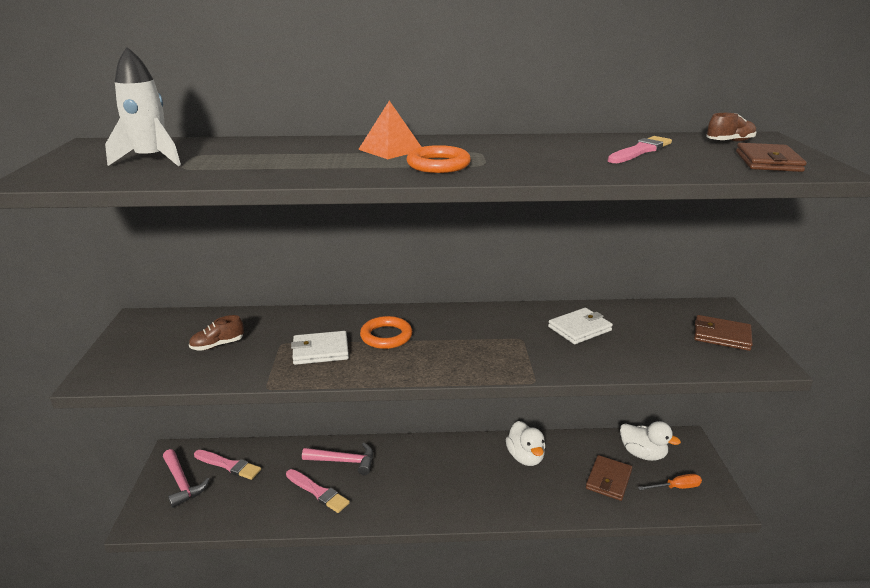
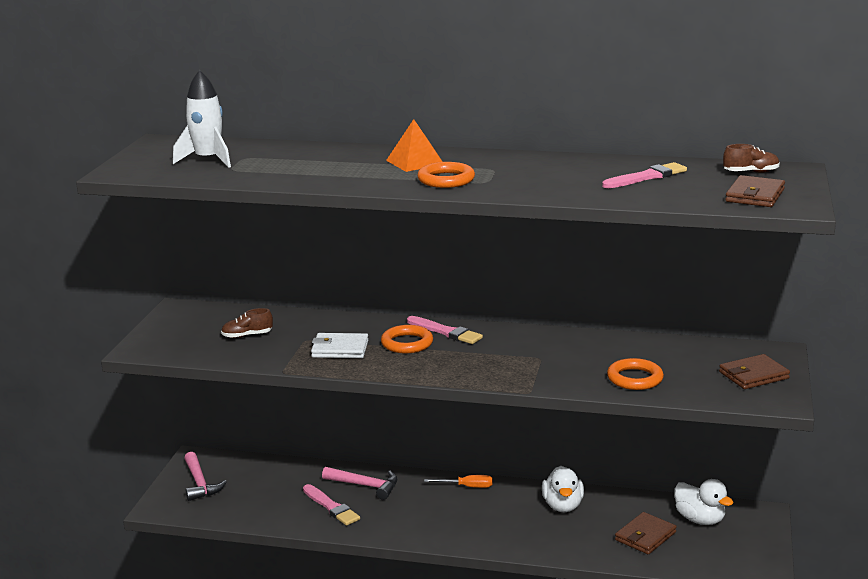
camera: 15 degrees right, 5 degrees down
(228, 465) = (247, 475): pink brush -> pink brush (446, 332)
(579, 328) = (606, 355): white wallet -> none
(622, 352) = (635, 378): none -> orange ring
(676, 487) = (718, 552): orange screwdriver -> orange screwdriver (467, 487)
(721, 336) = (753, 375): brown wallet -> brown wallet turned 60 degrees counterclockwise

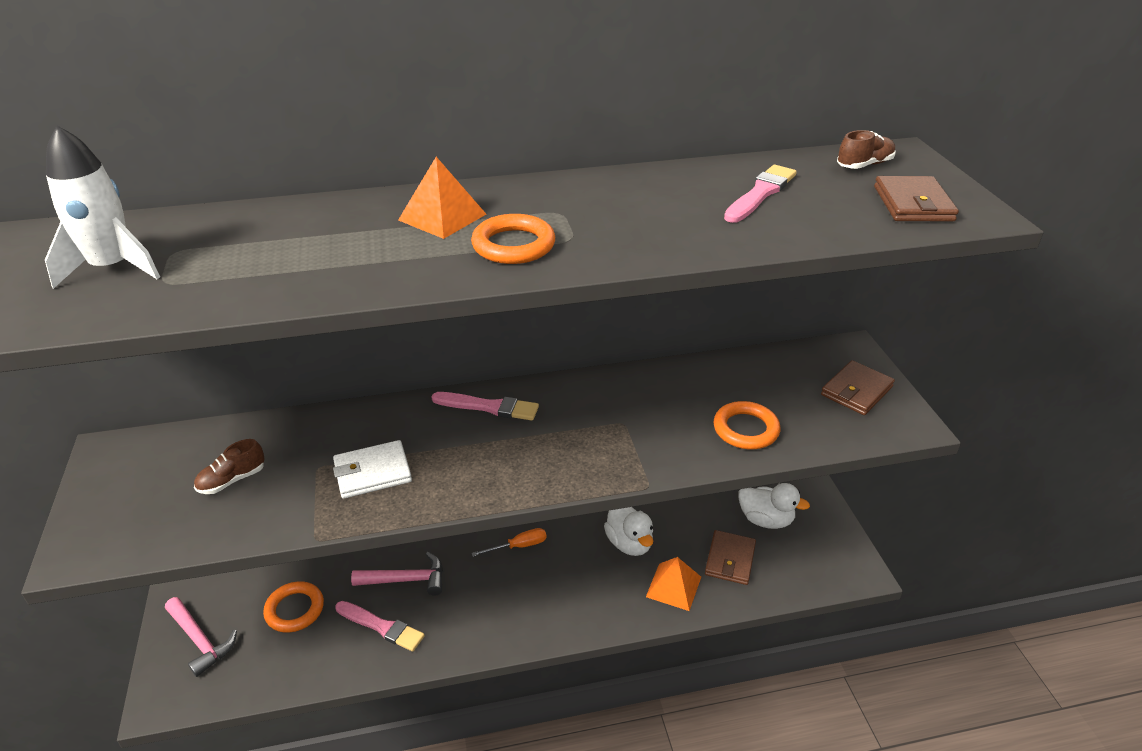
camera: 25 degrees left, 15 degrees up
(407, 343) = (453, 439): orange ring -> orange ring (294, 609)
(581, 540) = (673, 586): none -> orange pyramid

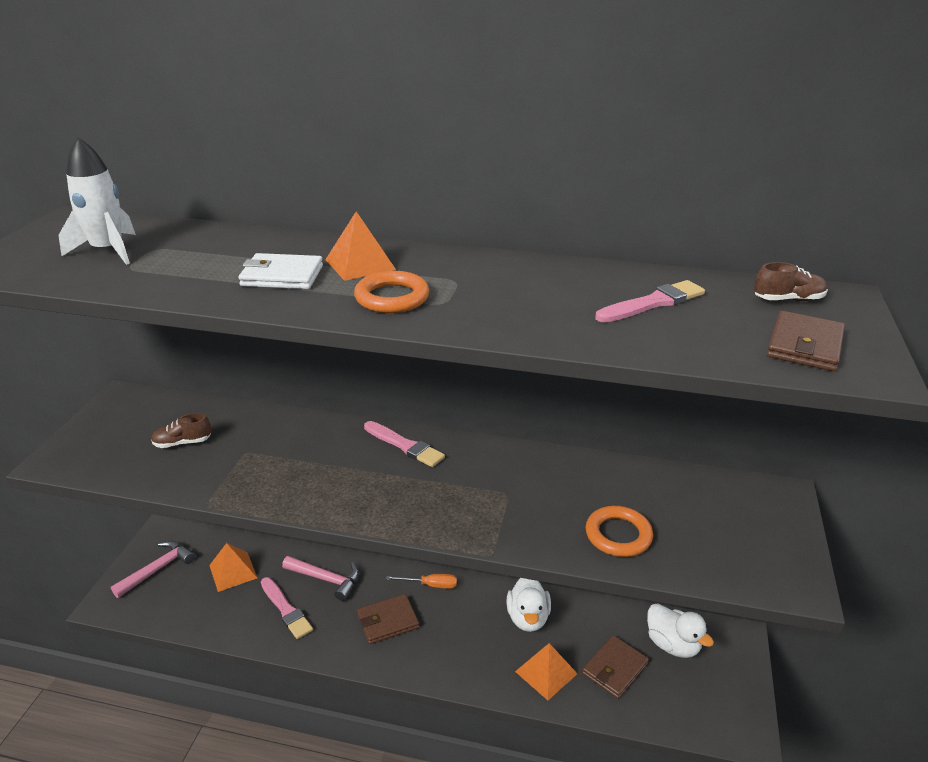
camera: 25 degrees right, 5 degrees down
(200, 640) = (158, 569): pink hammer -> pink hammer turned 120 degrees counterclockwise
(294, 609) = (233, 571): orange ring -> orange pyramid
(373, 472) = (281, 469): white wallet -> white wallet (282, 276)
(856, 391) = (760, 535): brown wallet -> brown wallet (388, 621)

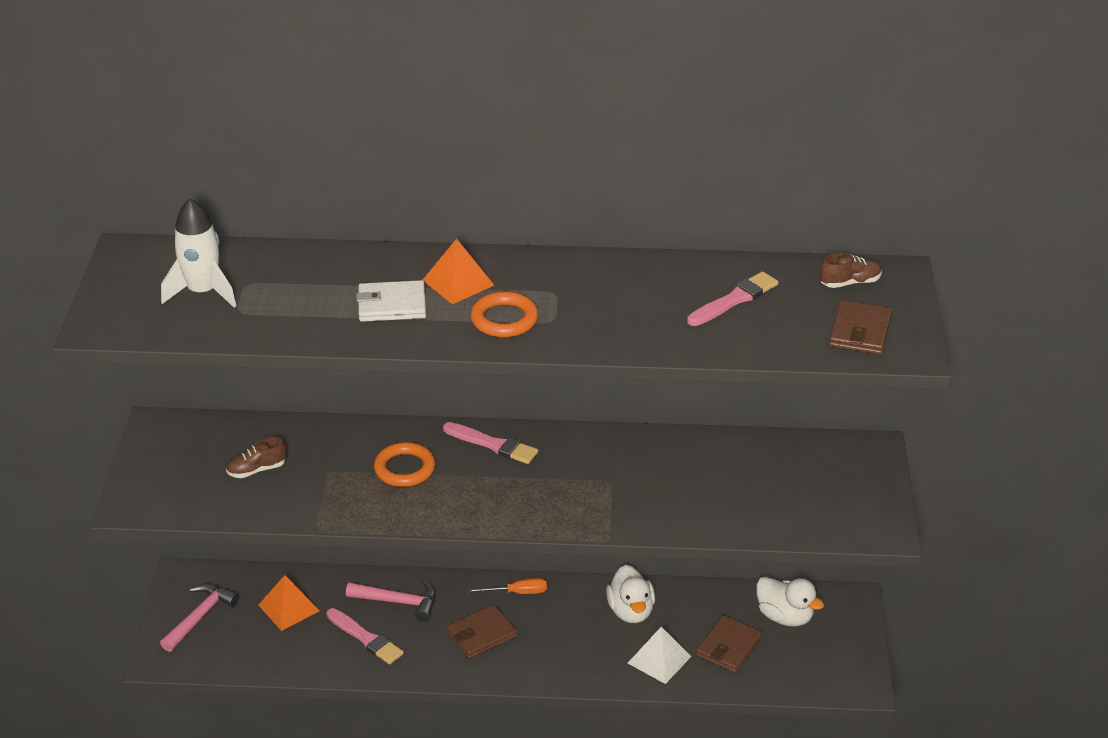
camera: 10 degrees left, 5 degrees up
(546, 672) = (659, 659): orange pyramid -> white pyramid
(618, 535) = (721, 507): orange ring -> orange ring (404, 469)

